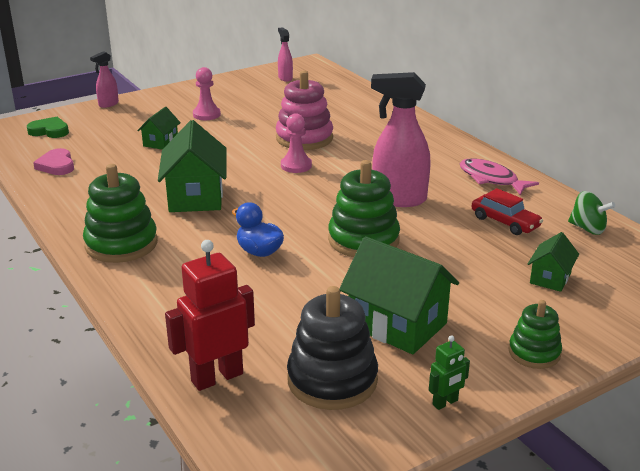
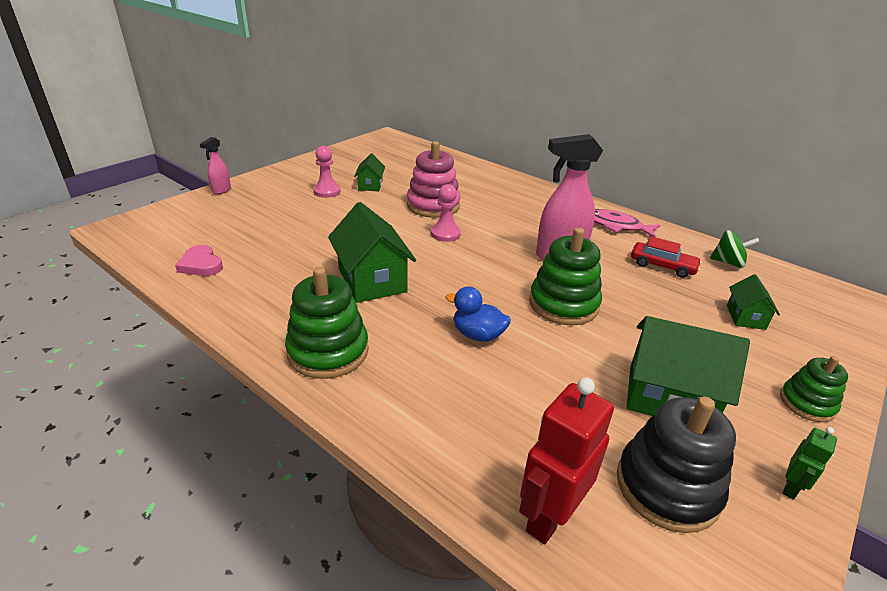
camera: 20 degrees left, 5 degrees up
(49, 131) = (172, 225): green heart -> none
(160, 142) = (299, 225): green house -> green house (370, 185)
(285, 78) = (376, 150): pink spray bottle -> none

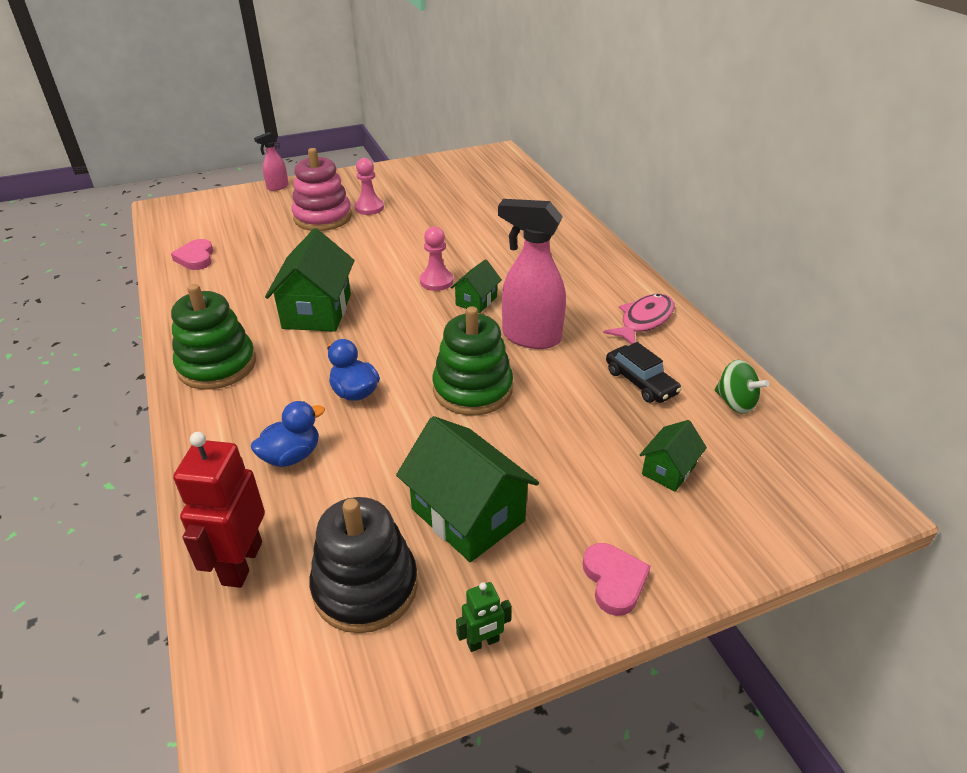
camera: 30 degrees right, 5 degrees up
(370, 185) = (418, 209): green house -> green house (476, 301)
(433, 205) = (458, 246): pink stacking toy -> pink stacking toy (322, 217)
(485, 405) = (291, 456): none -> blue duck
(549, 516) = (241, 563): red robot -> red robot turned 60 degrees counterclockwise
(616, 226) = (644, 320): pink fish -> pink fish turned 75 degrees clockwise
(662, 266) = (640, 382): red car -> black car
(807, 403) = (614, 580): green stacking toy -> pink heart

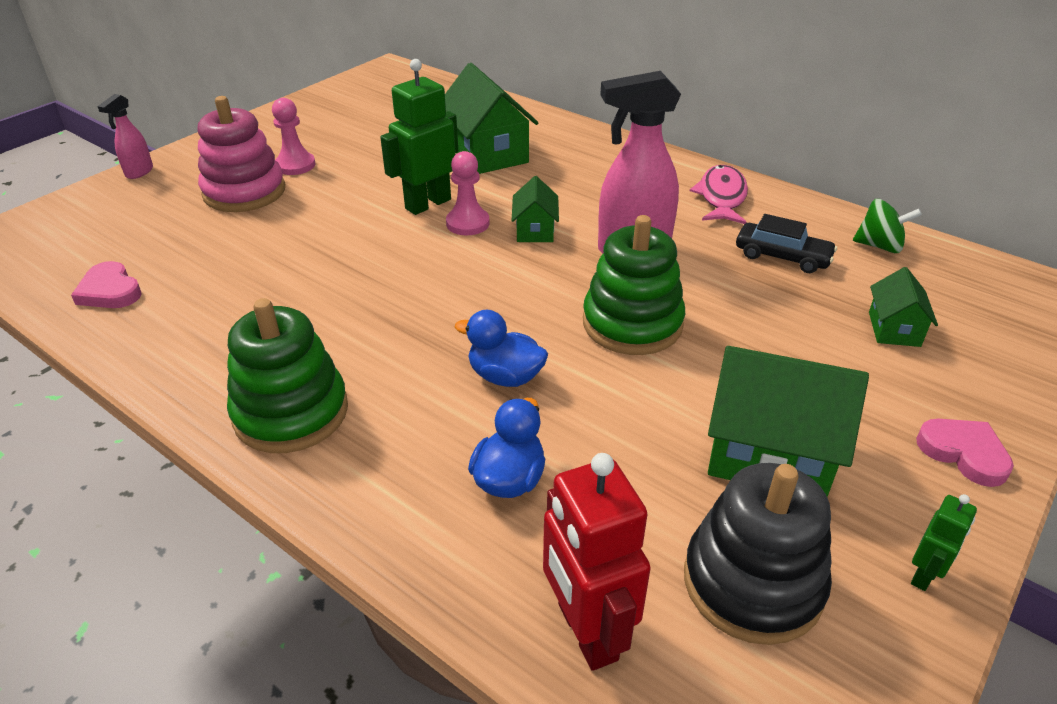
camera: 30 degrees left, 0 degrees up
(317, 311) = (357, 302): green house -> green house (488, 153)
(424, 259) = (427, 204): none -> green robot

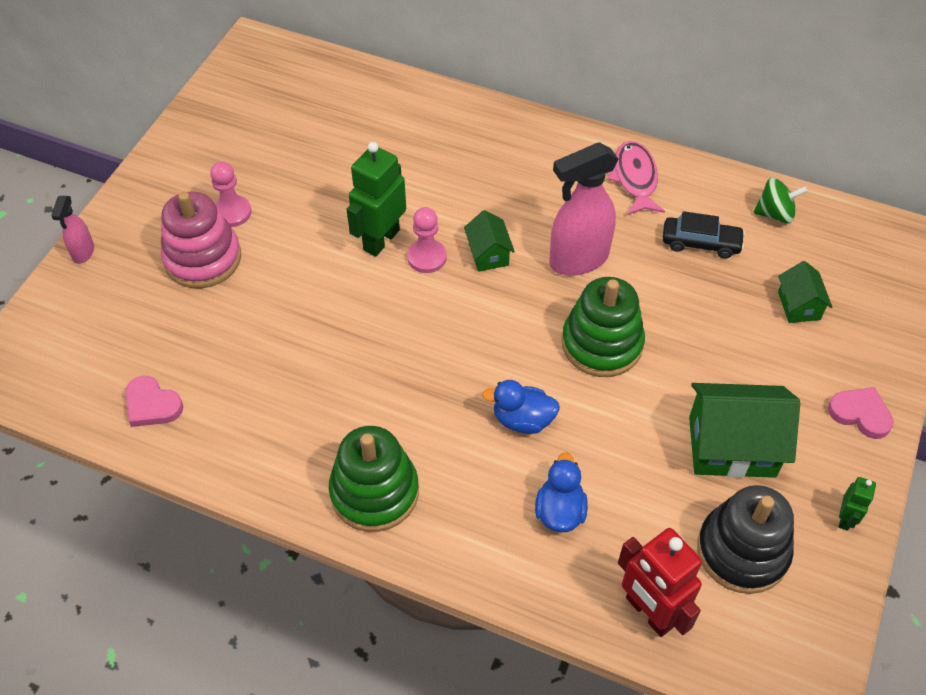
camera: 15 degrees left, 15 degrees up
(488, 153) = (408, 160): green house -> none

